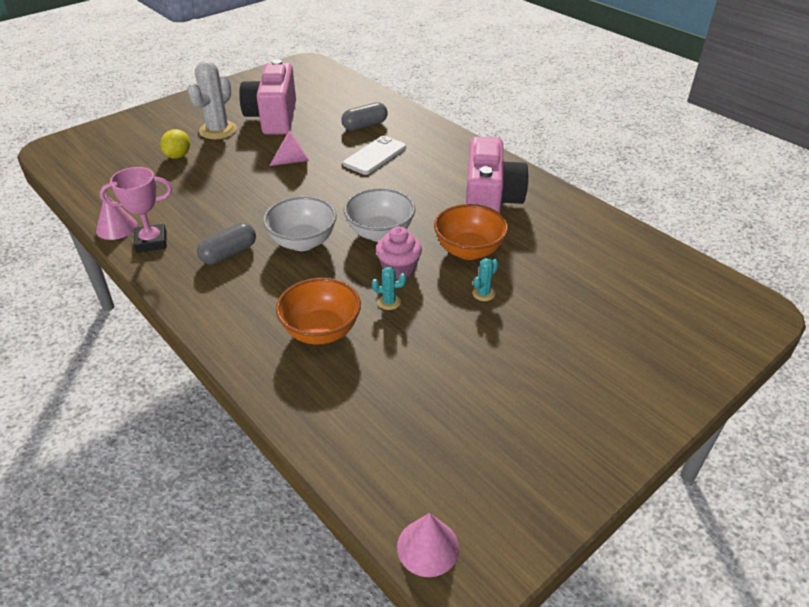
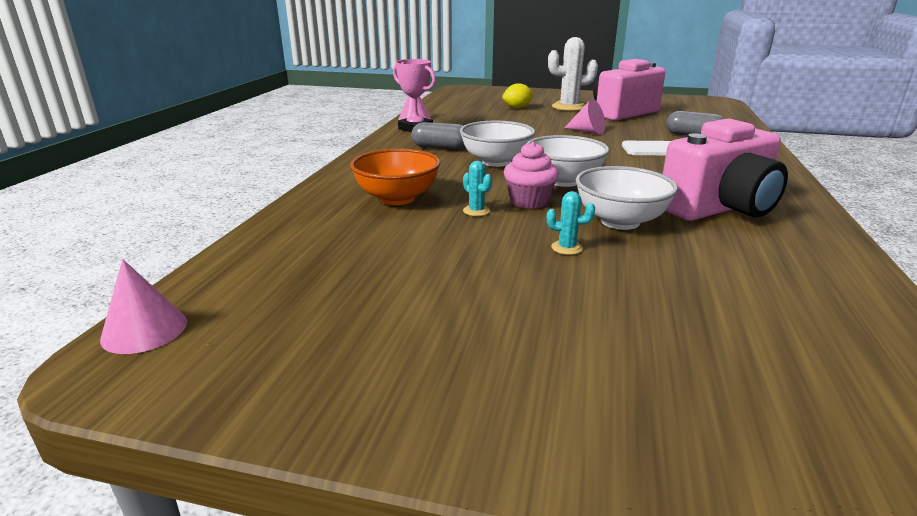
camera: 55 degrees right, 15 degrees down
(469, 250) = (620, 221): orange bowl -> white bowl

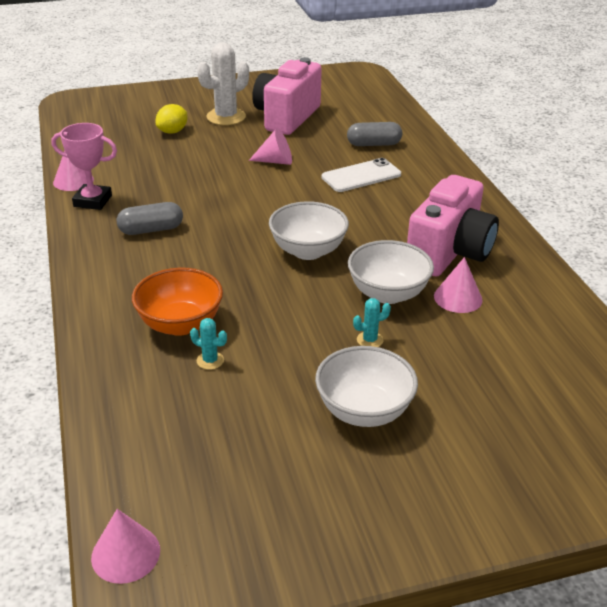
camera: 30 degrees left, 10 degrees up
(476, 211) = (266, 318): turquoise cactus -> turquoise cactus (210, 360)
(496, 162) = (226, 238): white bowl -> white bowl (364, 411)
(529, 201) = (300, 290): pink cupcake -> none
(702, 241) = (458, 298): none -> pink cone

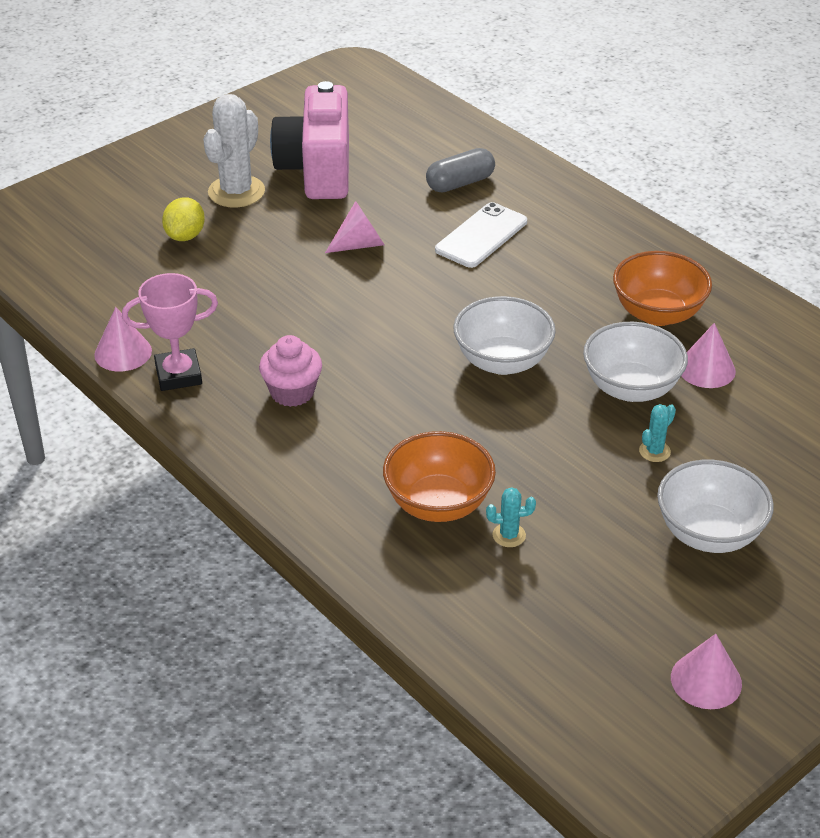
camera: 25 degrees left, 5 degrees up
(125, 553) = (602, 765): pink cone -> pink cone (706, 680)
(151, 230) = (292, 392): grey capsule -> pink cupcake
(449, 253) = (657, 313): pink camera -> orange bowl

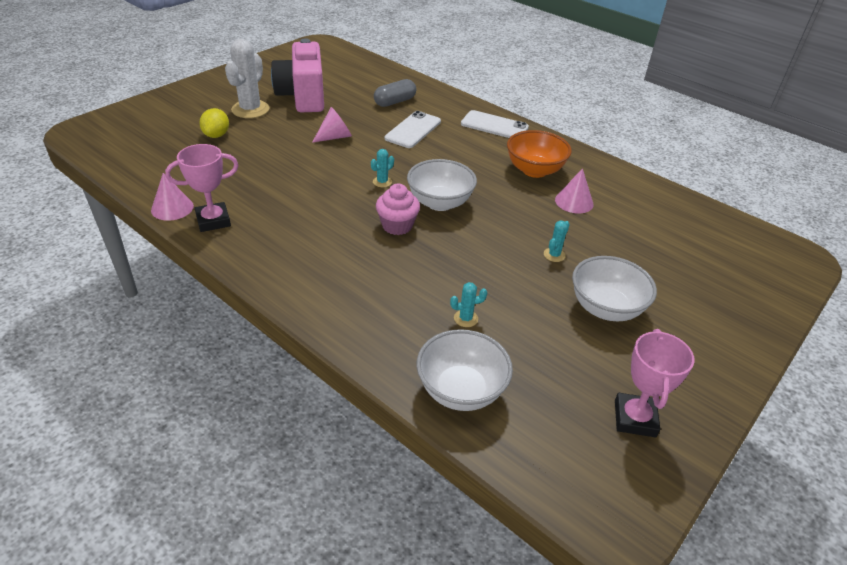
camera: 10 degrees left, 0 degrees up
(292, 392) = (296, 228): pink cupcake -> pink cupcake (397, 226)
(422, 324) = (382, 182): none -> turquoise cactus
(438, 504) = (411, 299): orange bowl -> none
(611, 232) = (494, 126): none -> white phone
(631, 388) = (528, 215): white bowl -> white bowl (461, 390)
(706, 680) = (635, 418): pink cone -> pink trophy

